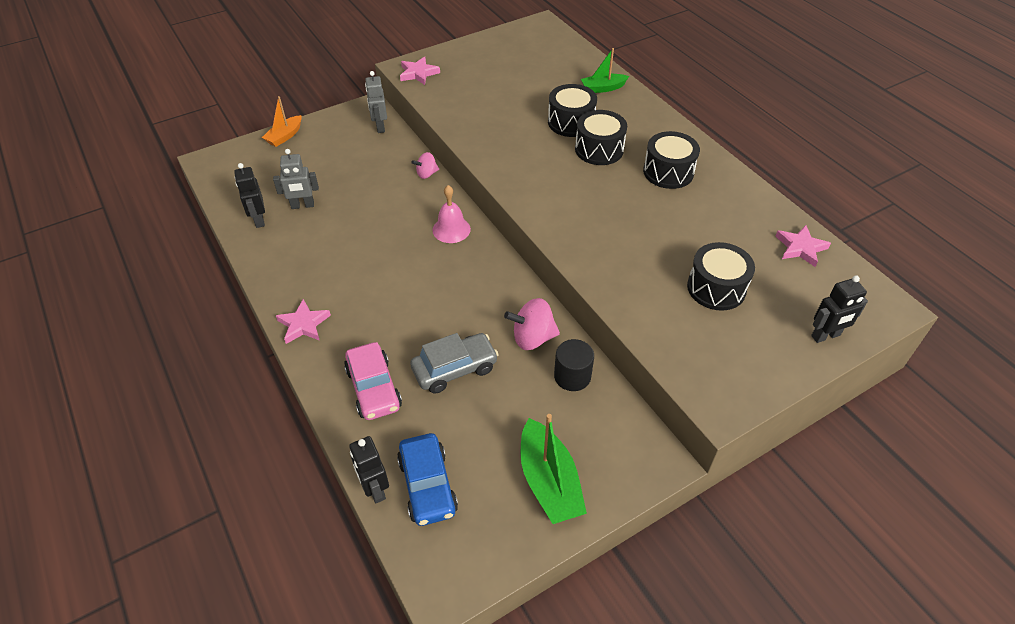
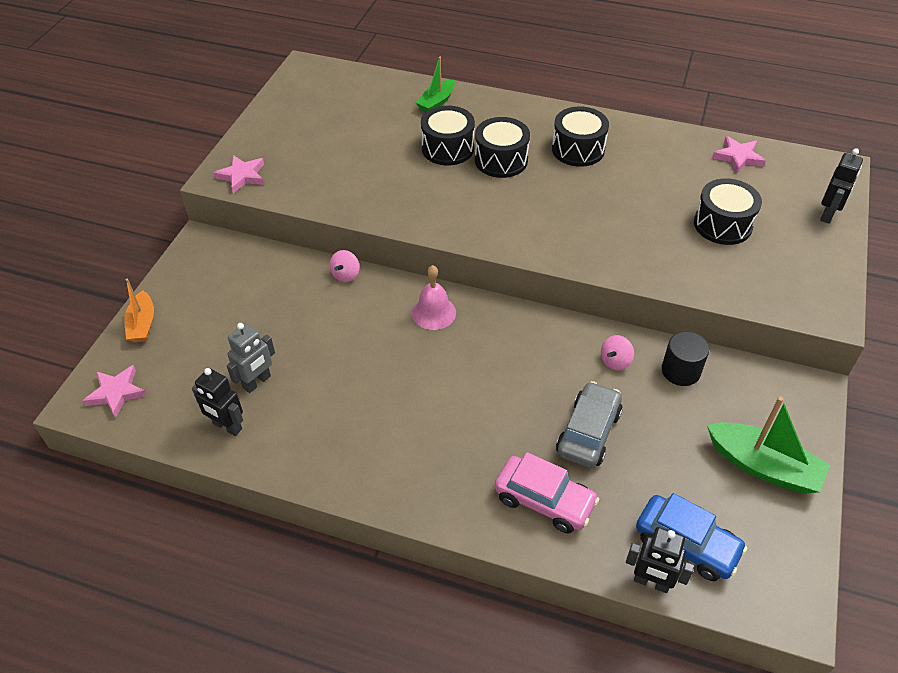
camera: 40 degrees left, 0 degrees up
(303, 324) = (408, 493): pink star -> pink star (116, 393)
(380, 127) = (238, 255): grey robot -> none
(532, 338) = (615, 361): pink spinning top -> pink spinning top, size x0.61

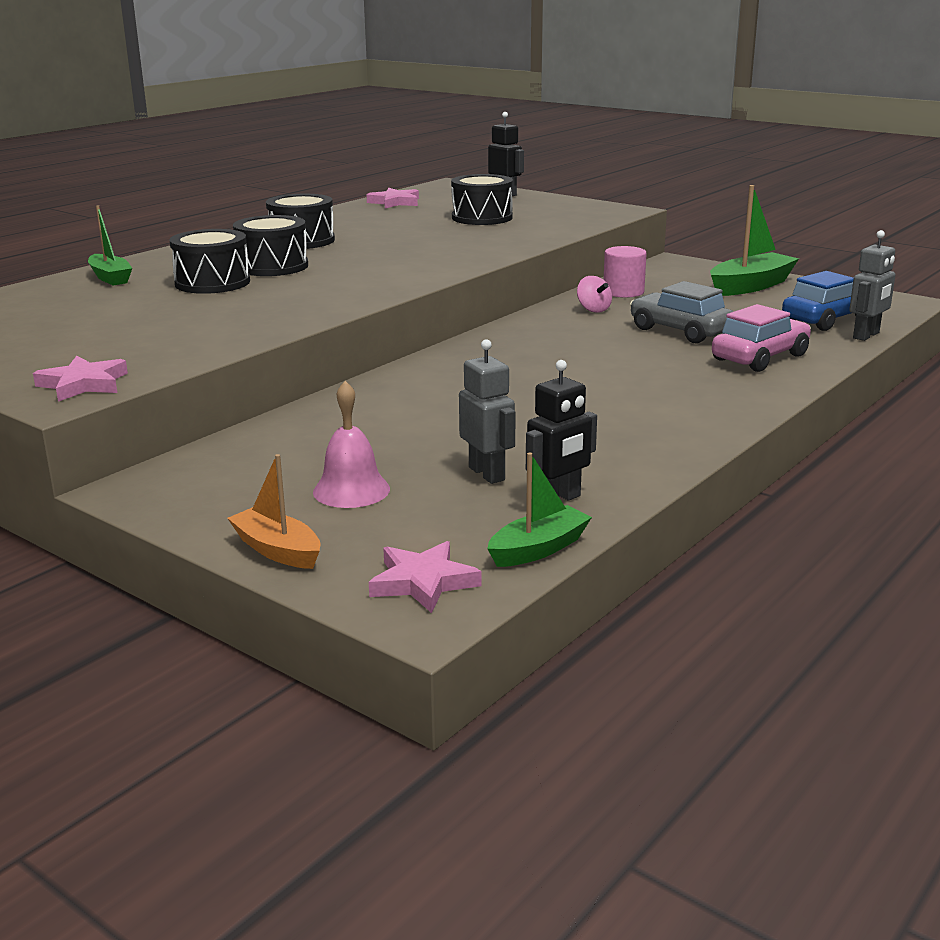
camera: 70 degrees left, 25 degrees down
(142, 324) = (277, 550): orange boat -> orange boat turned 150 degrees counterclockwise
(161, 432) = (538, 549): none -> green boat
(346, 275) = (331, 403): pink spinning top -> none
(433, 313) = (451, 368): pink bell -> pink bell (351, 490)
(651, 582) = (866, 335): black robot -> grey robot
(680, 371) = (623, 292): black cylinder -> pink cylinder

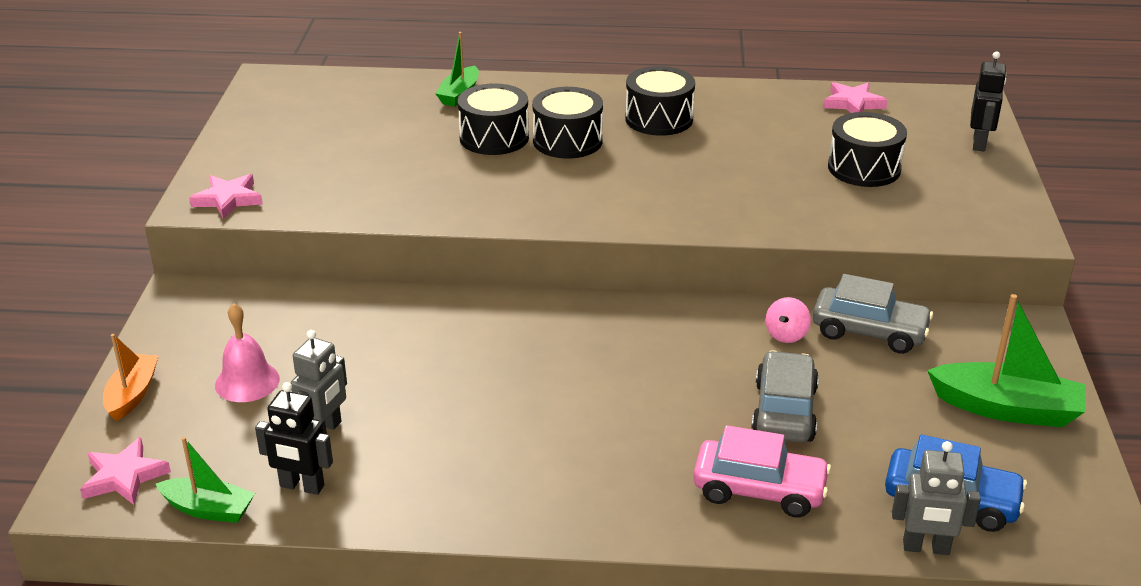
camera: 55 degrees right, 10 degrees up
(623, 292) = (869, 332): pink cylinder -> grey car

